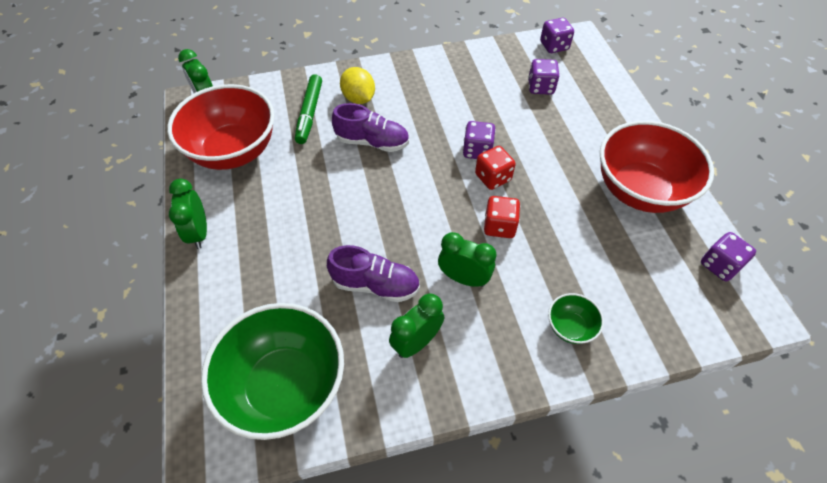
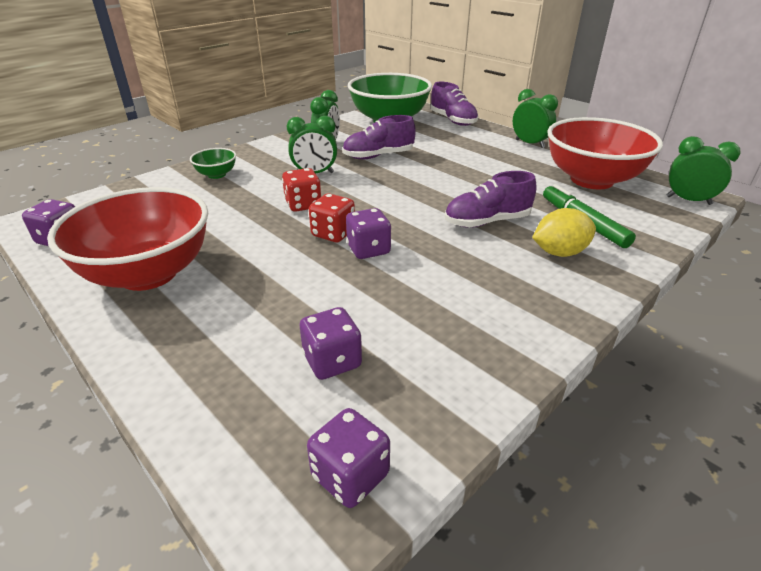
camera: 150 degrees right, 20 degrees down
(206, 340) = (453, 120): none -> purple shoe
(358, 98) = (559, 252): yellow lemon -> yellow lemon turned 45 degrees counterclockwise

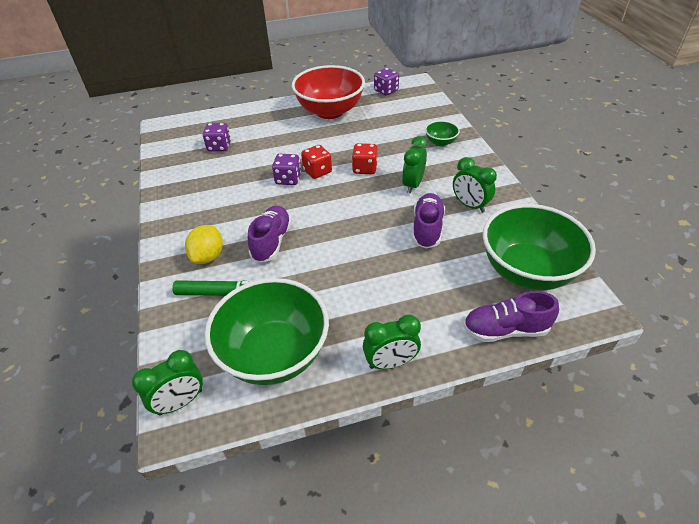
camera: 120 degrees right, 10 degrees up
(350, 475) = (169, 138): purple dice -> none
(591, 180) = (274, 354): red bowl -> green bowl

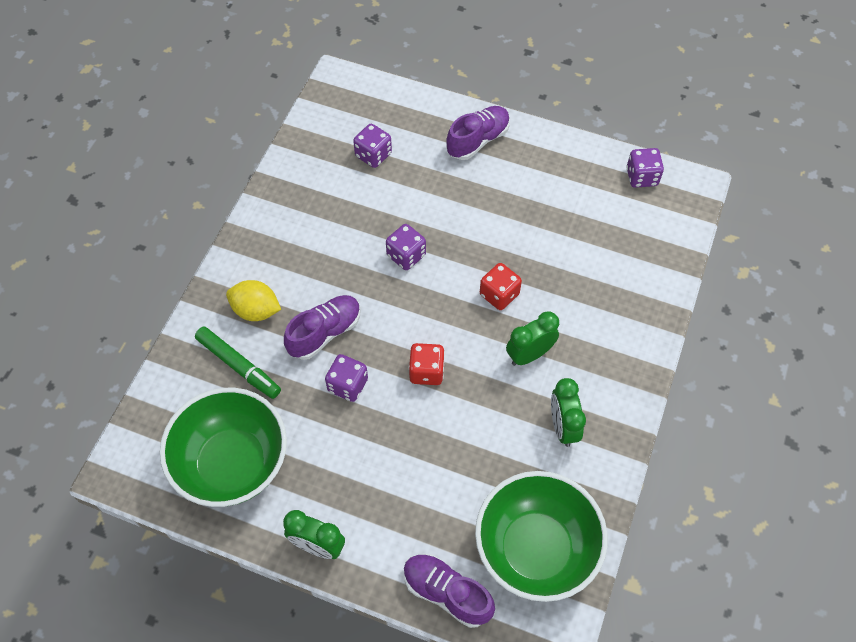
camera: 35 degrees right, 15 degrees up
(180, 402) = (133, 455): green clock -> none
(208, 256) = (256, 310): yellow lemon -> yellow lemon turned 60 degrees clockwise
(316, 259) = (348, 385): none -> purple dice
(317, 171) = (445, 264): red dice -> red dice (426, 371)
(330, 111) = (540, 172): red bowl -> none
(427, 229) = (487, 425): purple shoe -> purple shoe (478, 140)
(440, 142) = (623, 311): green bowl -> none

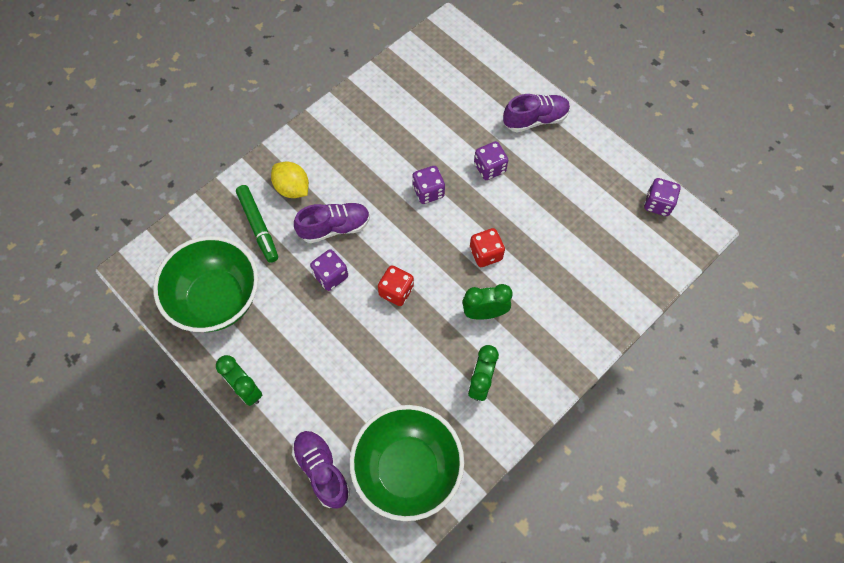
camera: 25 degrees right, 5 degrees up
(373, 155) = (444, 100): purple dice -> purple dice (489, 168)

